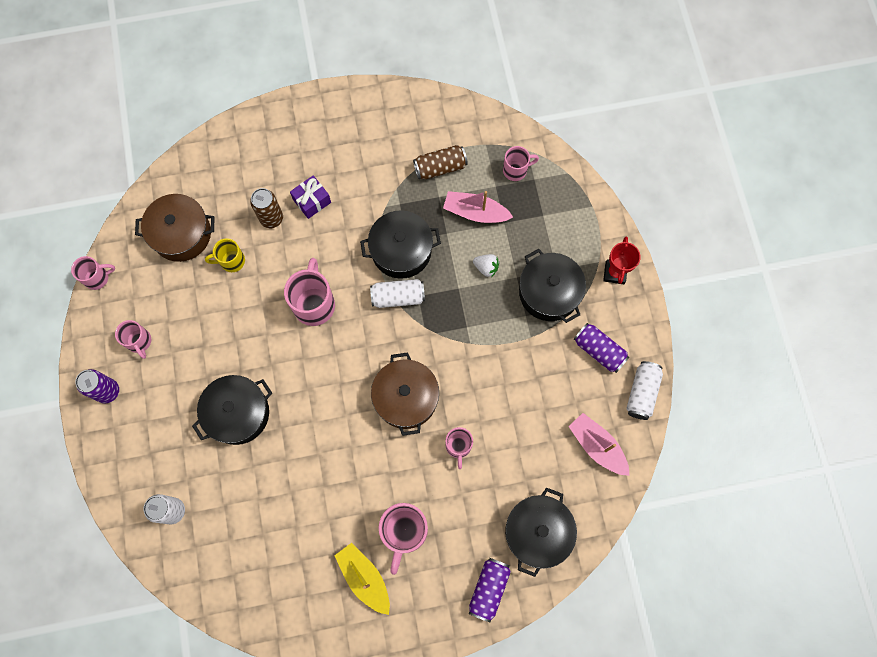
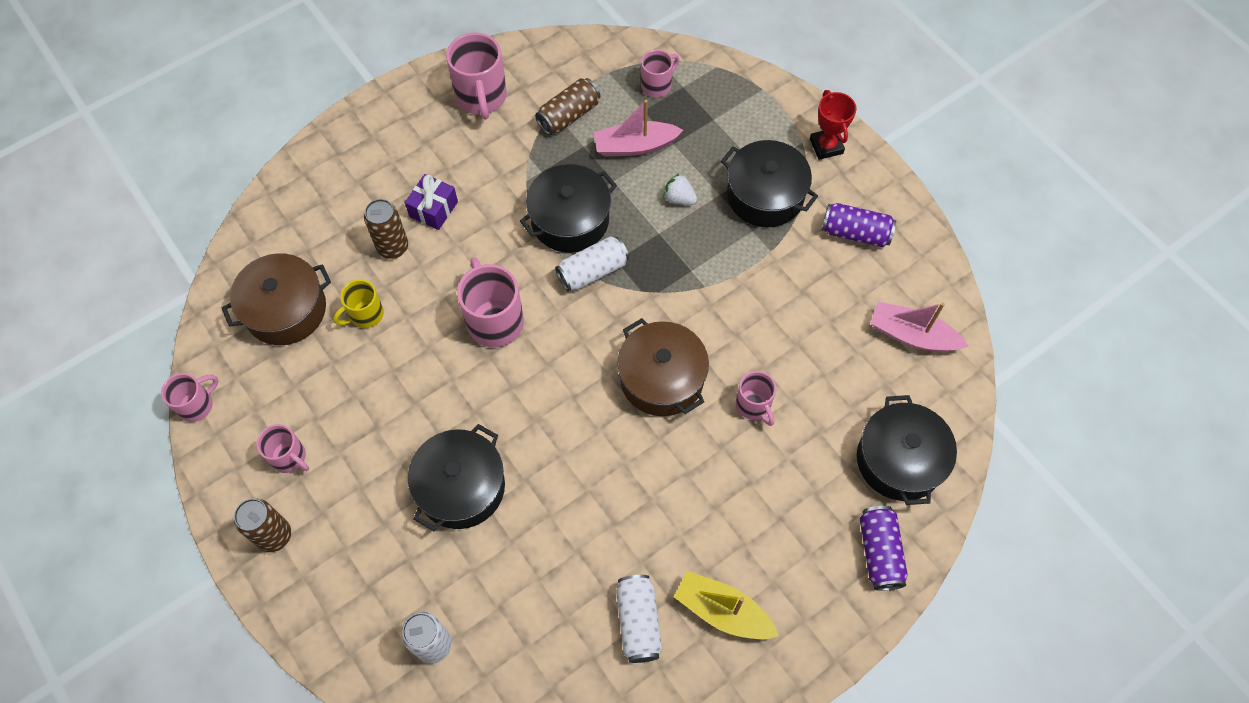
camera: 25 degrees left, 10 degrees down
(108, 391) = (274, 536): purple can -> brown can
(404, 532) = (742, 533): pink mug -> pink mug (481, 97)
(486, 268) = (679, 198): white strawberry -> white strawberry turned 150 degrees counterclockwise
(641, 393) = (928, 257): white can -> white can (638, 622)

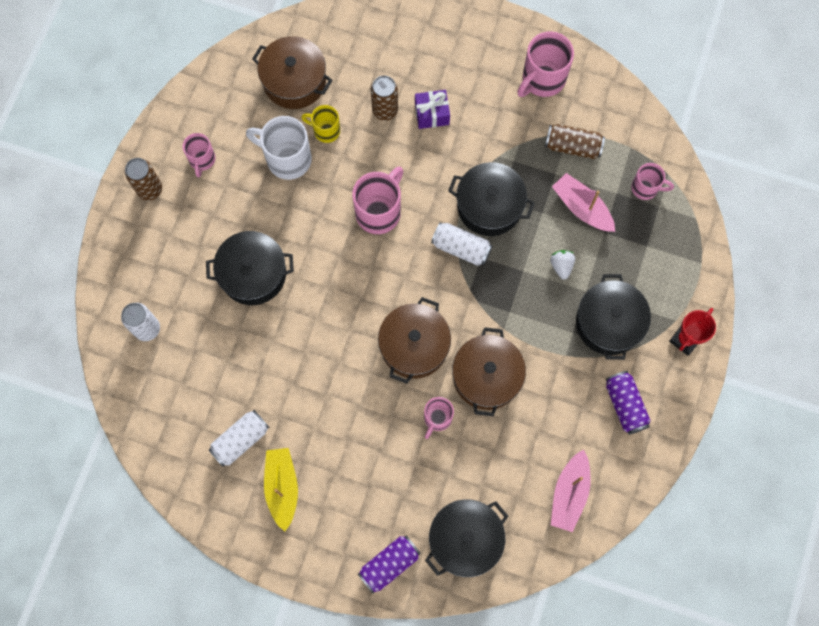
camera: 55 degrees right, 10 degrees up
(197, 405) = (197, 81): pink mug -> none
(363, 371) = (287, 159): none -> white mug
(742, 333) = (486, 376): none -> brown pot
(912, 335) = (569, 493): pink boat -> pink boat turned 150 degrees counterclockwise

